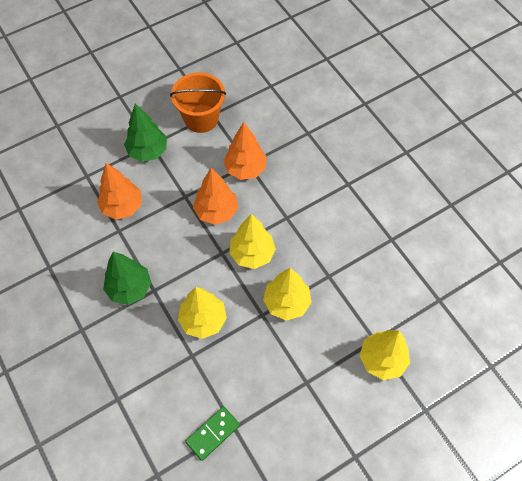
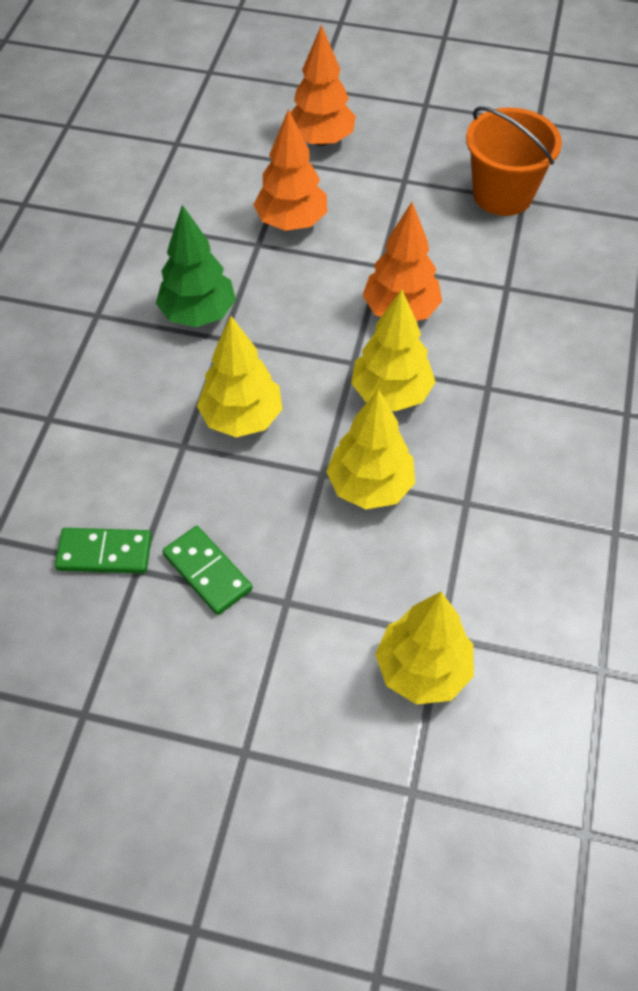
camera: 45 degrees right, 5 degrees down
(148, 151) = (391, 185): green tree -> none
(245, 169) = (496, 291): orange tree -> orange tree (321, 140)
(263, 400) = (207, 572): none -> green domino

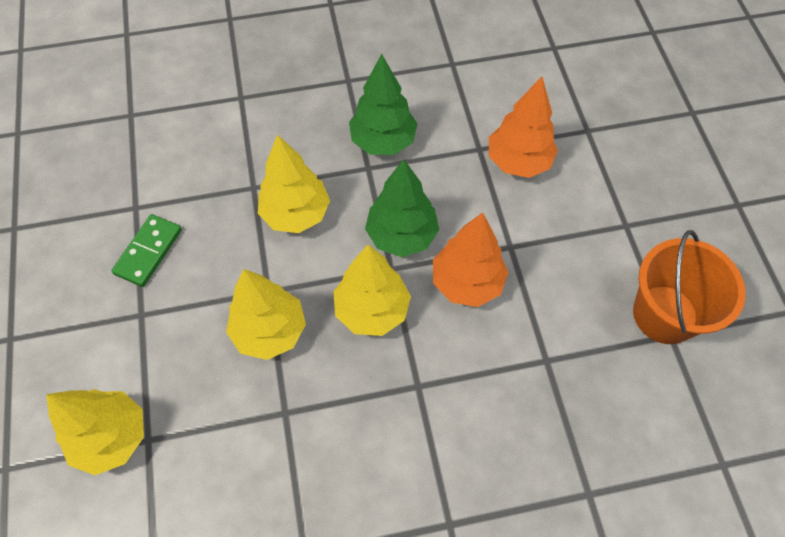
camera: 65 degrees right, 5 degrees up
(105, 553) = (142, 182): green domino -> none
(321, 140) = (629, 142): orange tree -> none
(321, 340) = (401, 235): none -> green tree

